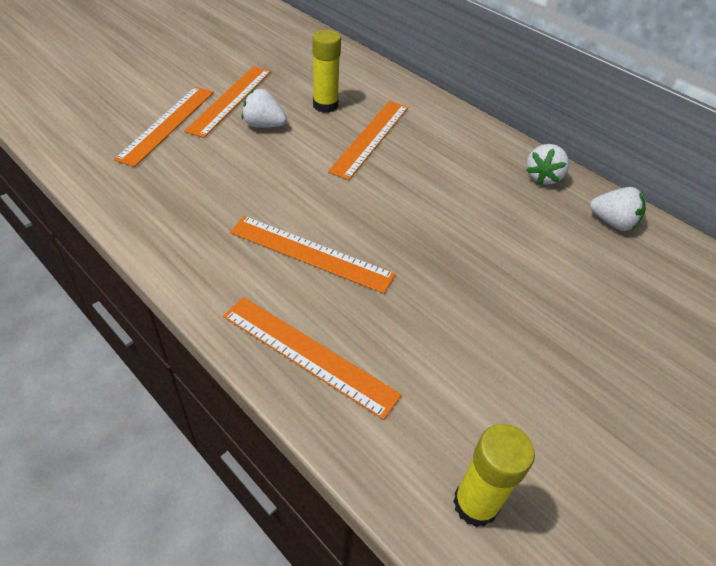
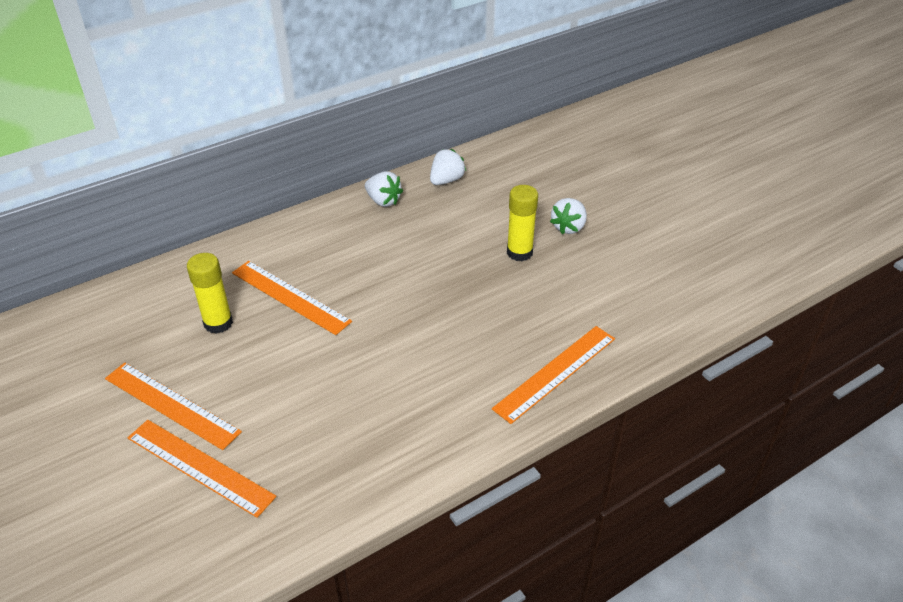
camera: 75 degrees left, 5 degrees down
(264, 125) = (236, 378): white strawberry -> white strawberry (568, 227)
(310, 253) = (446, 360): orange ruler -> none
(475, 504) = (674, 307): yellow glue stick -> yellow glue stick (519, 252)

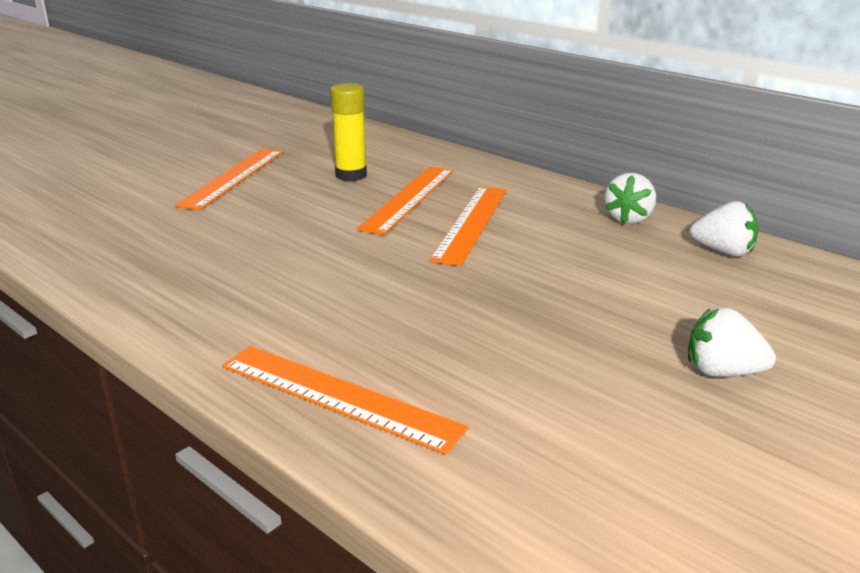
camera: 75 degrees right, 15 degrees down
(200, 466) = (154, 201): orange ruler -> orange ruler (471, 223)
(519, 252) = (608, 331): yellow glue stick -> none

